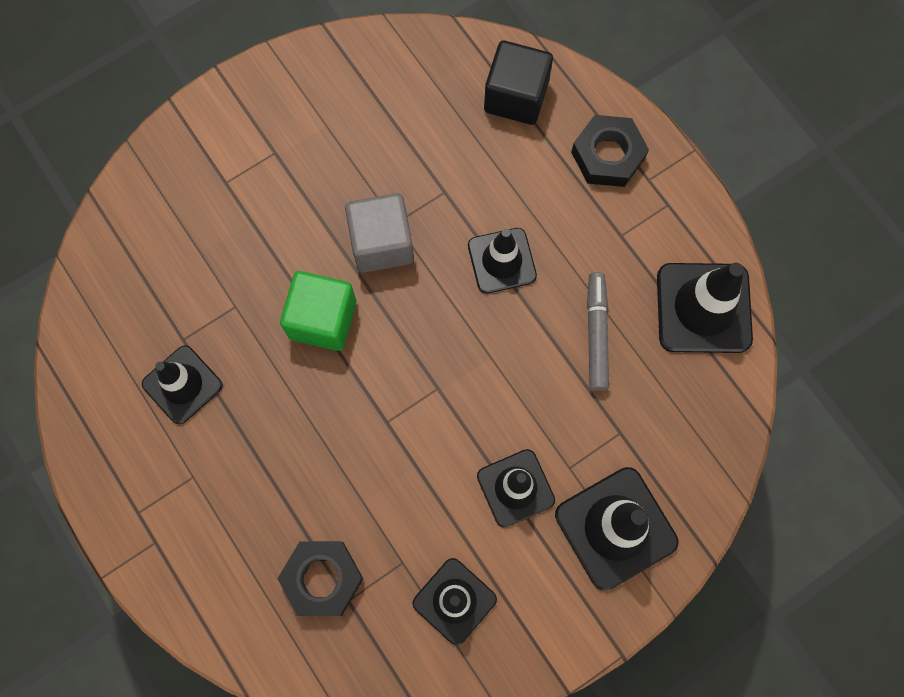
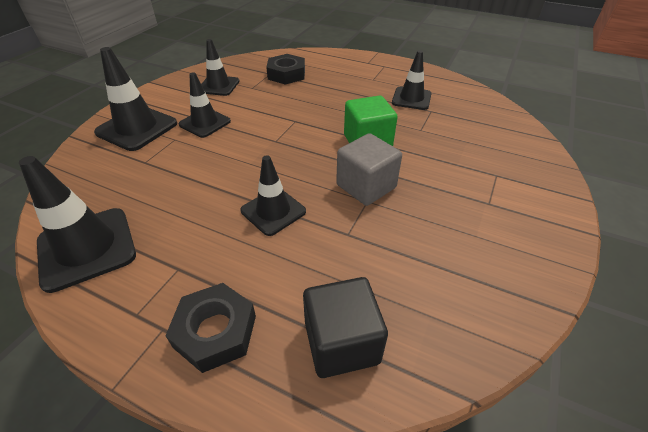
camera: 150 degrees right, 30 degrees down
(596, 334) = (178, 200): grey marker -> none

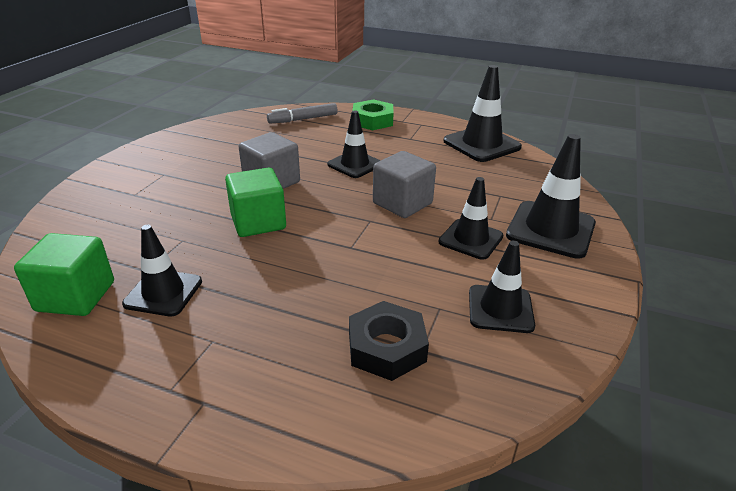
camera: 175 degrees right, 10 degrees down
(215, 331) = (372, 121): black nut -> green nut
(241, 156) = (402, 203): none -> grey cube
(341, 342) = (303, 119): black cube -> grey marker
(462, 98) = (76, 296): none -> green cube

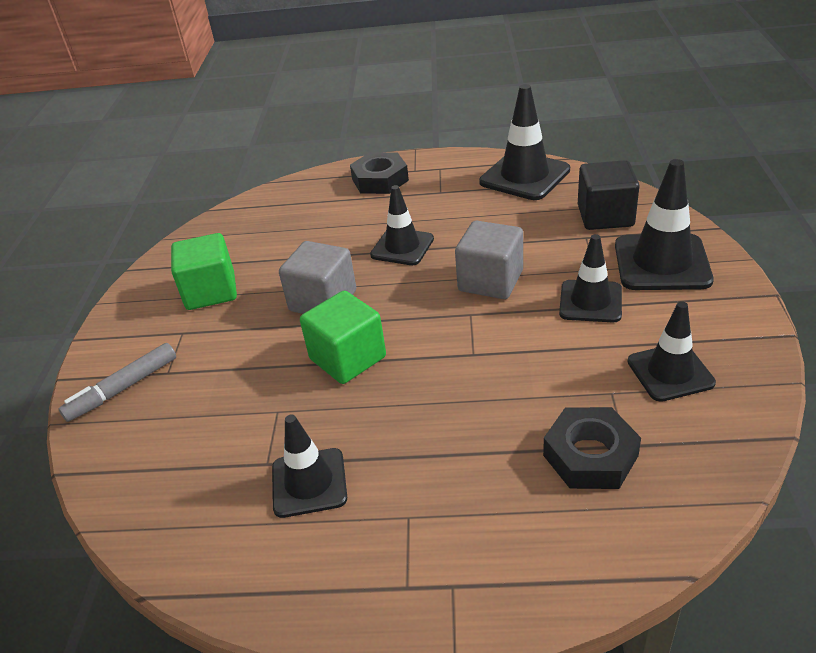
camera: 15 degrees left, 5 degrees up
(76, 296) = (210, 525): green cube -> green cube (211, 291)
(303, 119) = (295, 202): grey marker -> grey marker (123, 388)
(372, 121) = (380, 180): green nut -> black nut
(526, 186) = (605, 216): none -> black cube

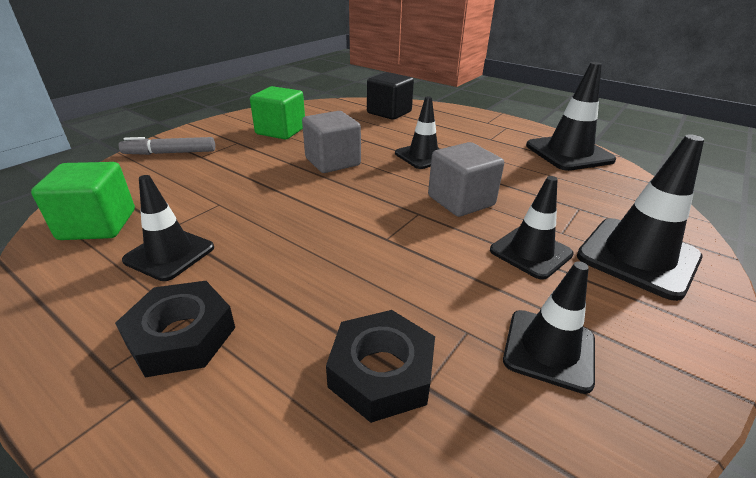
camera: 30 degrees right, 5 degrees down
(348, 358) = (301, 197): green cube -> green cube (98, 224)
(380, 180) = (456, 119): black nut -> black nut (181, 336)
(605, 216) = (614, 202): black cube -> black cube (389, 112)

